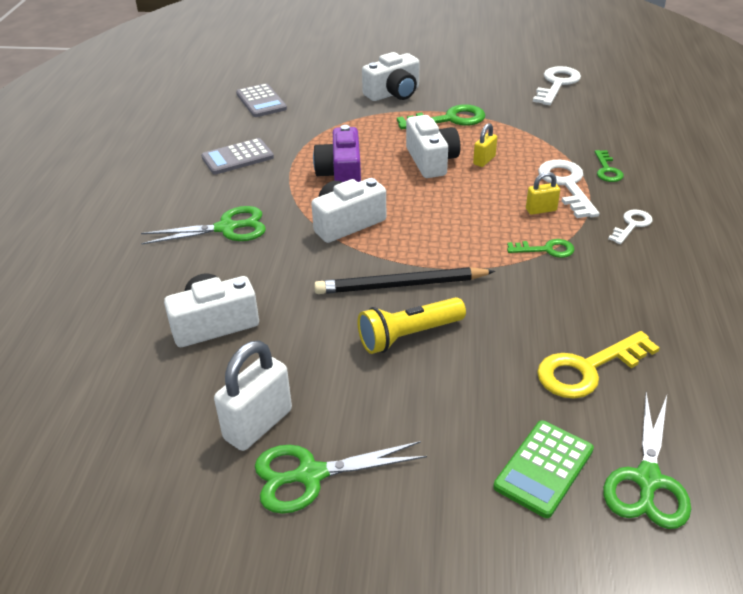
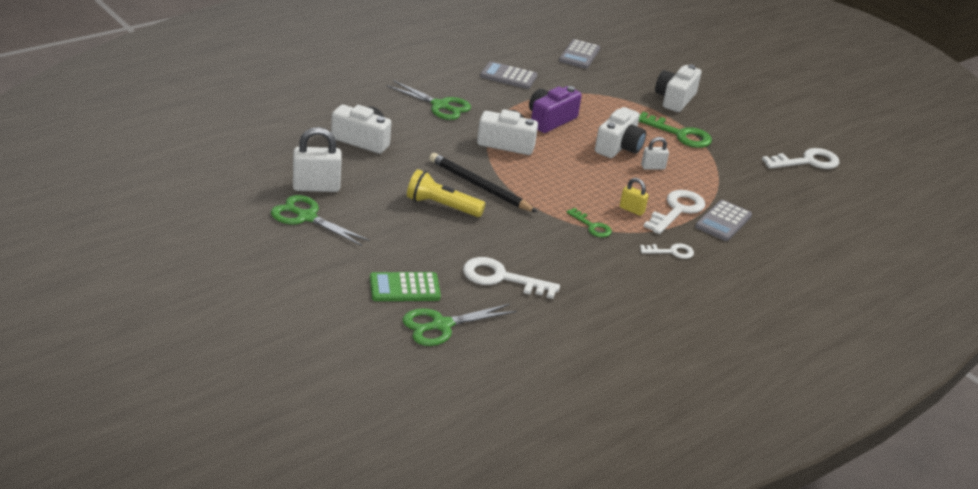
camera: 40 degrees right, 5 degrees down
(393, 93) = (675, 99): white camera -> white camera turned 105 degrees clockwise
(484, 160) = (653, 167): yellow padlock -> white padlock
(587, 369) = (501, 278): yellow key -> white key
(607, 170) = (723, 221): green key -> grey calculator

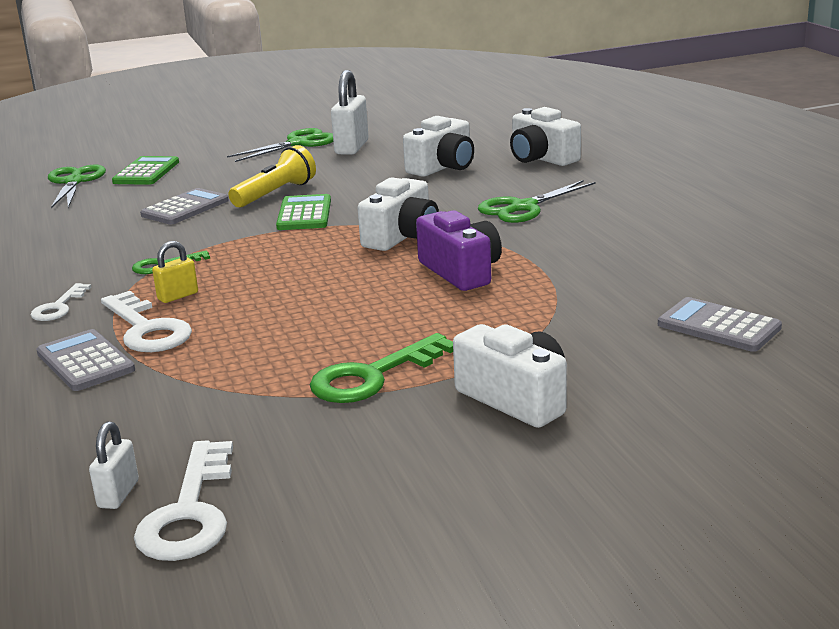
camera: 115 degrees right, 10 degrees down
(479, 186) = (304, 214): black pencil -> green calculator
(501, 278) = (116, 210): white key -> none
(508, 76) = (618, 257): grey calculator -> grey calculator (185, 208)
(619, 147) = (355, 313): white camera -> white camera (541, 158)
(653, 167) = (278, 331): white padlock -> white padlock (118, 494)

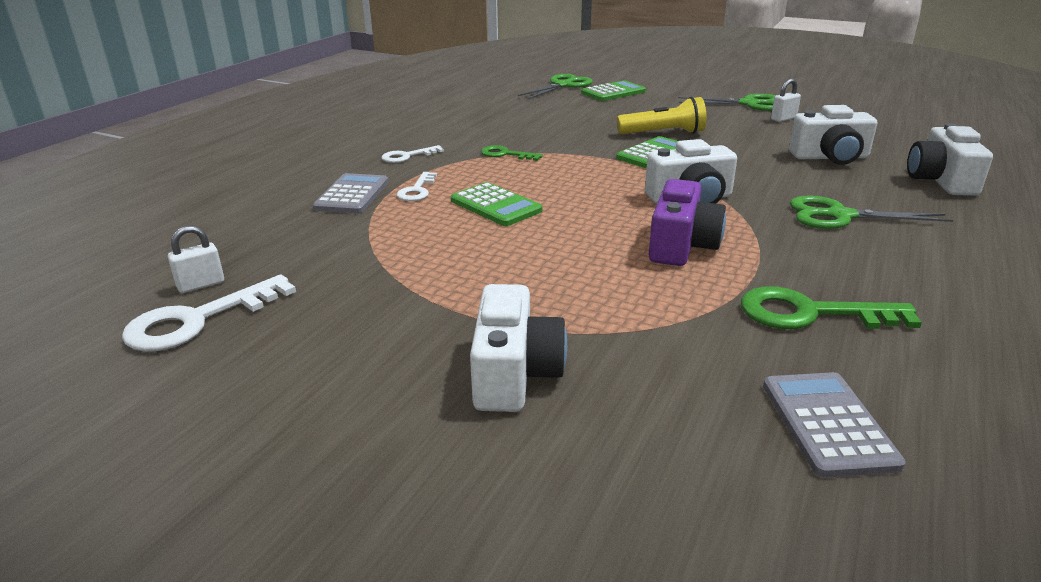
camera: 45 degrees right, 5 degrees up
(147, 329) = (417, 190): white key -> white key, size x0.59
(178, 296) = (473, 177): yellow padlock -> none
(185, 208) = (589, 123): grey calculator -> none
(255, 308) = (496, 206): none -> green calculator
(351, 147) = (783, 119): white padlock -> white padlock, size x0.55
(373, 376) = (463, 293): green key -> green key (810, 313)

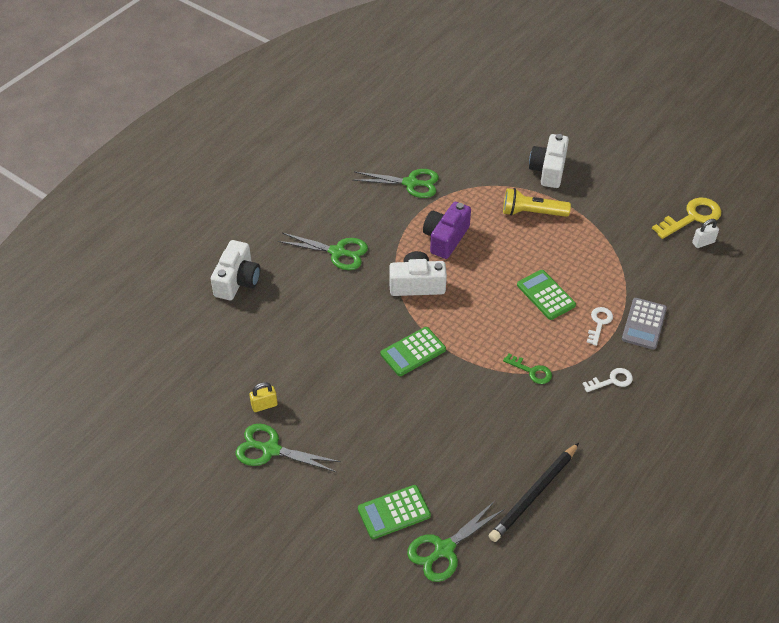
camera: 170 degrees left, 20 degrees up
(198, 320) = (692, 217): white key -> yellow key
(491, 105) = (534, 494): none -> black pencil
(663, 133) = (388, 391): yellow flashlight -> yellow flashlight (532, 213)
(783, 119) = (264, 405): white padlock -> yellow padlock
(810, 313) = (411, 183): green key -> green scissors
(827, 424) = (441, 136): grey calculator -> none
(830, 157) = (283, 325): white camera -> none

